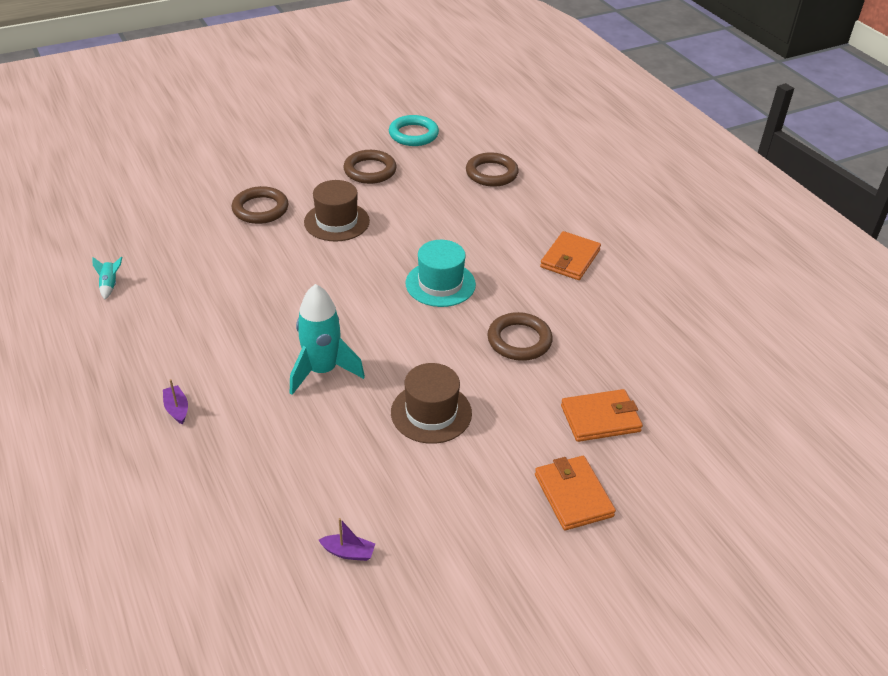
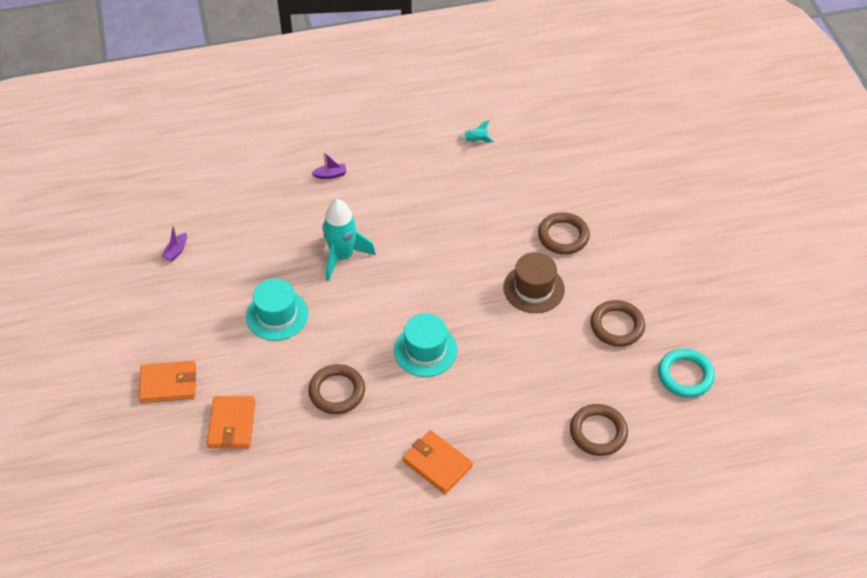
camera: 105 degrees right, 10 degrees up
(431, 413) = (277, 315): brown hat -> turquoise hat

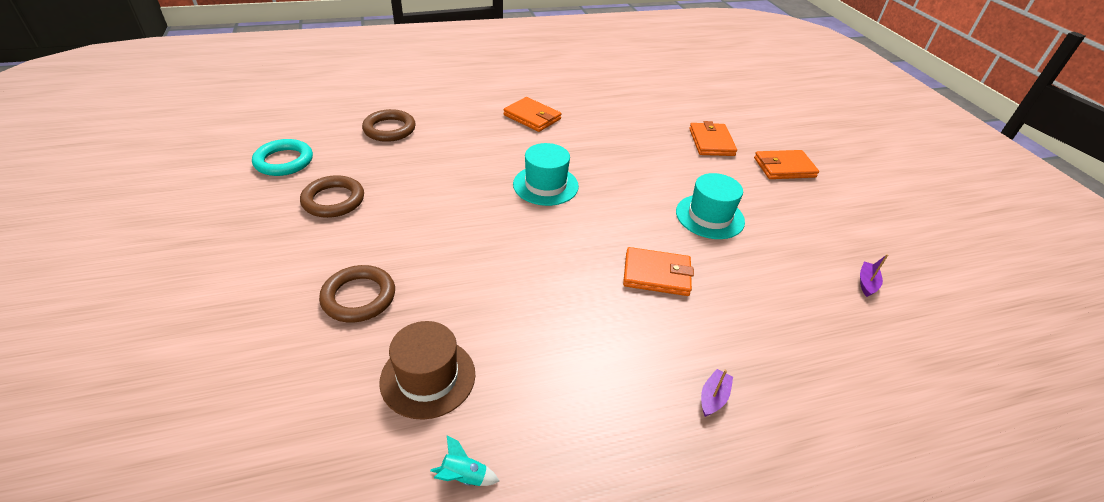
camera: 175 degrees right, 10 degrees down
(330, 175) = (713, 397): purple boat -> purple boat turned 135 degrees clockwise
(337, 391) = (627, 159): brown ring -> none
(342, 256) = (657, 274): turquoise rocket -> orange wallet
(533, 288) = (418, 236): brown hat -> brown hat (428, 377)

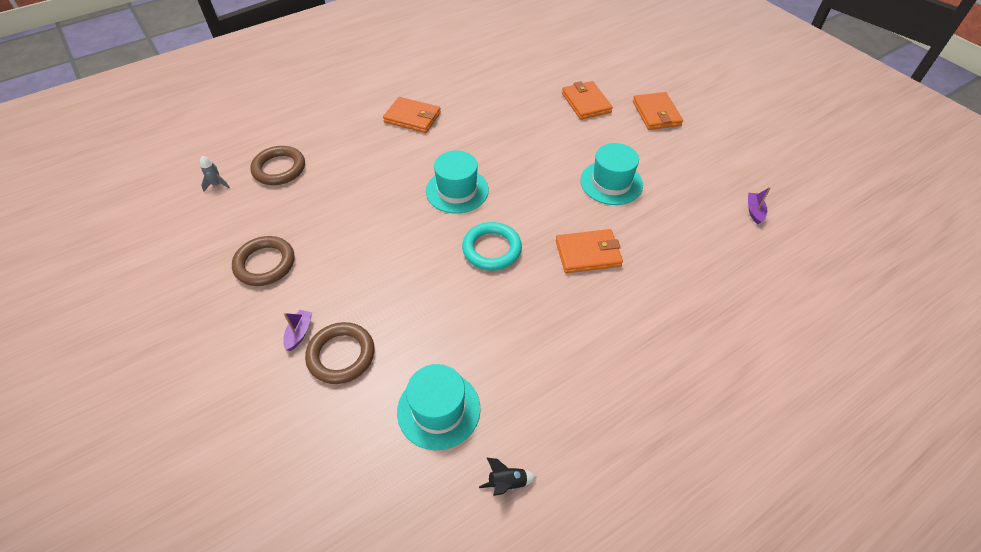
camera: 15 degrees left, 10 degrees up
(284, 161) = (191, 235): turquoise ring -> turquoise ring (492, 249)
(329, 129) = (217, 184): none -> grey rocket
(428, 377) = (439, 409): brown hat -> turquoise hat
(464, 477) = (507, 483): turquoise rocket -> black rocket
(713, 397) = (671, 351): purple boat -> purple boat (299, 333)
(784, 167) = (656, 114): orange wallet -> orange wallet turned 75 degrees counterclockwise

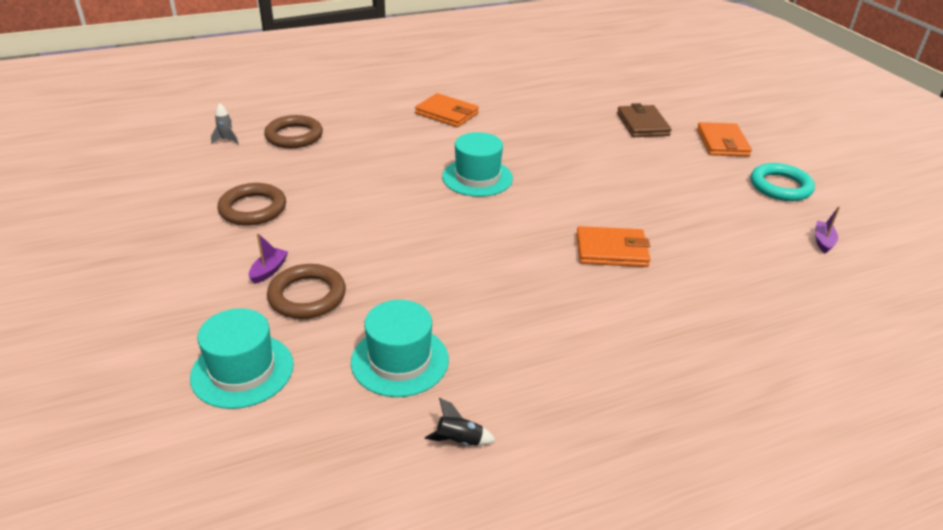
camera: 10 degrees right, 15 degrees down
(492, 249) = (501, 231): turquoise ring -> turquoise ring (780, 186)
(586, 103) = (642, 124): orange wallet -> brown wallet
(611, 183) = (654, 194): turquoise hat -> turquoise hat (242, 370)

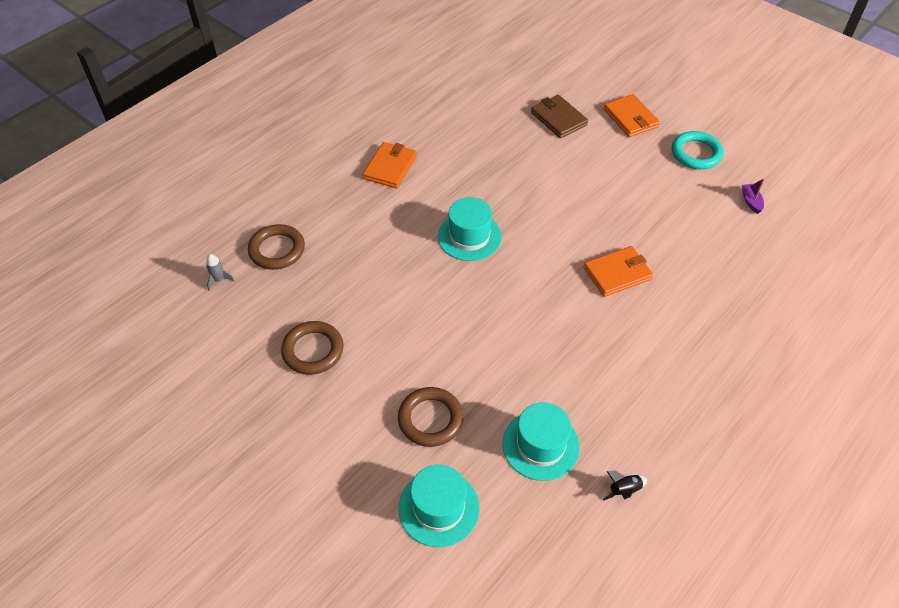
camera: 25 degrees left, 15 degrees up
(269, 270) = (381, 408): purple boat -> none
(447, 113) = (390, 167): orange wallet -> orange wallet turned 75 degrees counterclockwise

